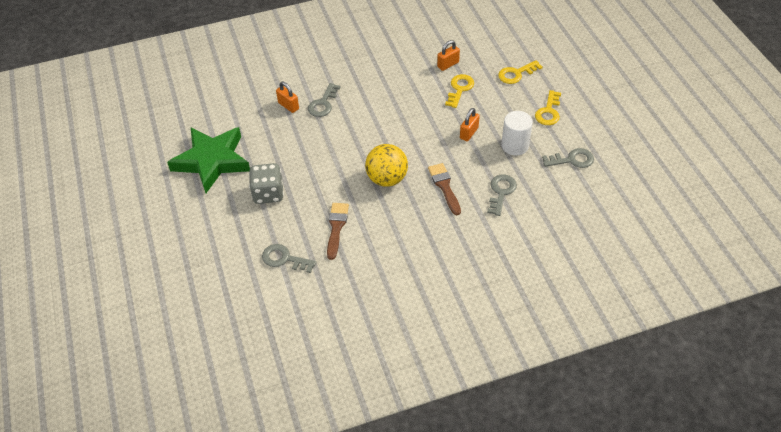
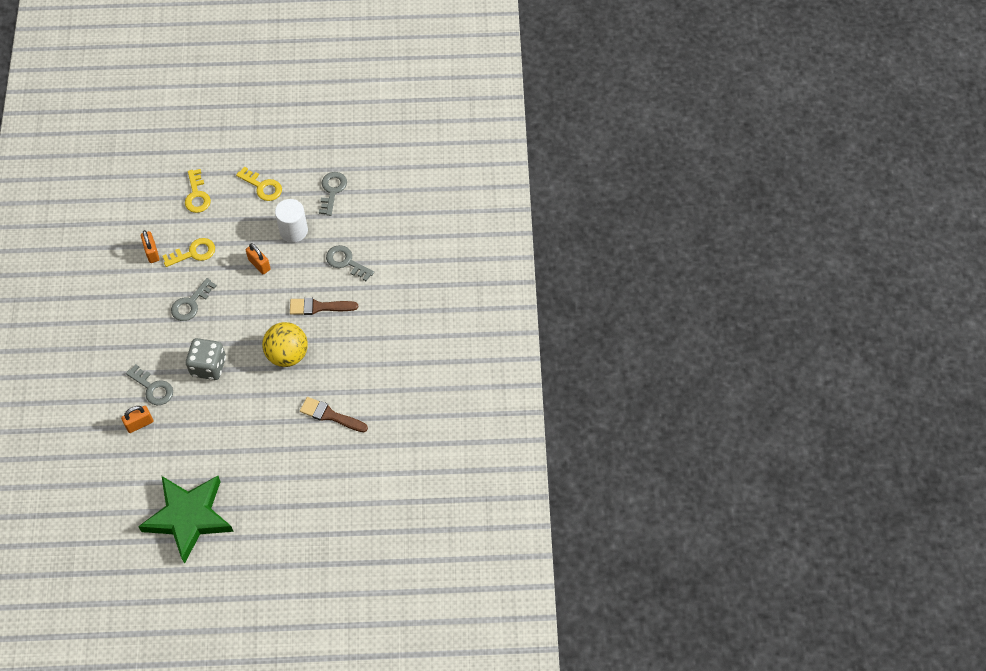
camera: 75 degrees left, 10 degrees up
(268, 193) = (260, 469): grey dice -> grey dice (208, 366)
(284, 259) = (350, 471): grey key -> grey key (191, 304)
(459, 89) = (193, 253): yellow key -> yellow key turned 120 degrees clockwise

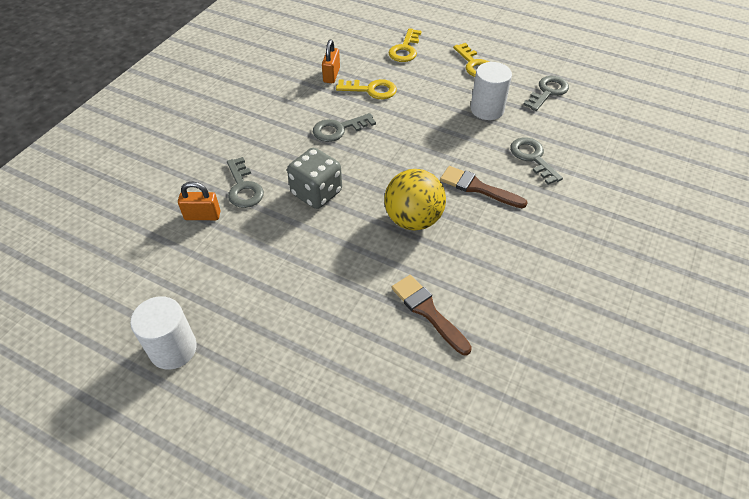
camera: 30 degrees right, 10 degrees down
(189, 517) = (173, 349): green star -> white cylinder
(259, 264) = (433, 124): orange padlock -> none

